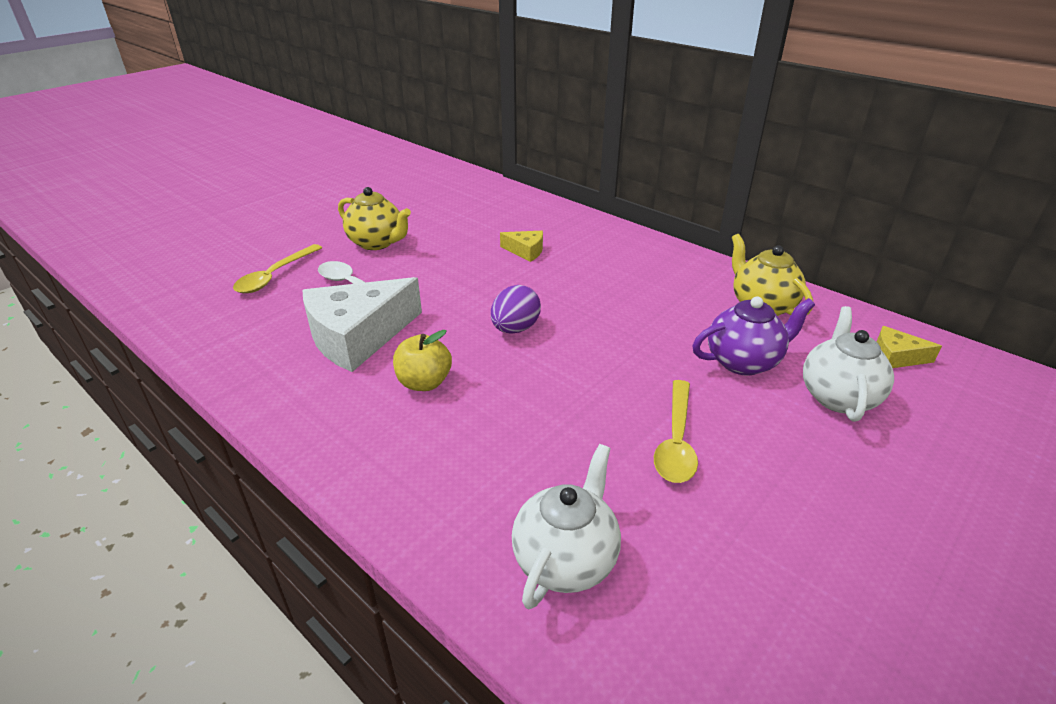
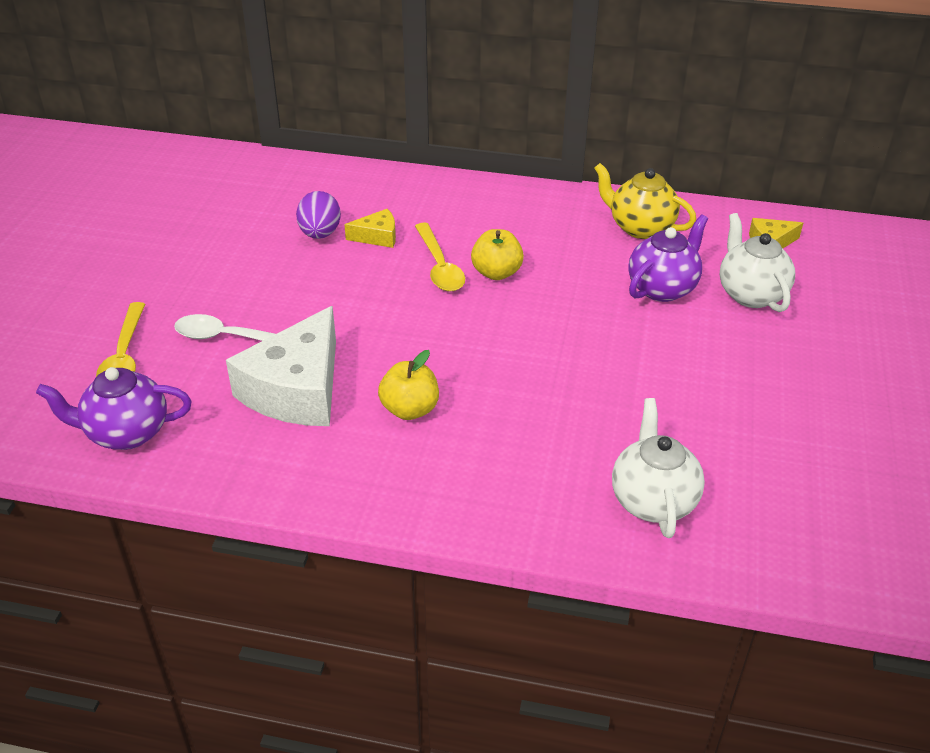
camera: 30 degrees left, 5 degrees up
(218, 325) = (126, 433): none -> purple teapot
(377, 243) = (202, 277): yellow teapot -> none
(515, 329) = (444, 326): purple egg -> purple egg (320, 234)
(596, 303) = (496, 273): none -> yellow apple
(676, 441) = (661, 378): yellow spoon -> yellow spoon (439, 266)

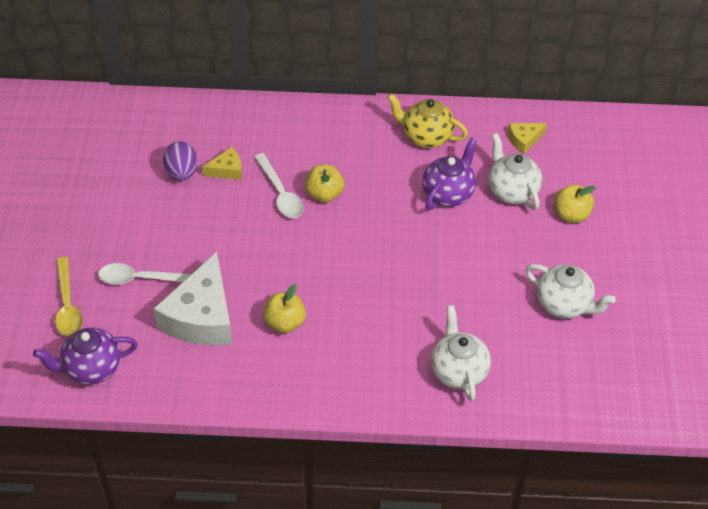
camera: 10 degrees left, 10 degrees up
(439, 266) = (280, 193): yellow spoon -> white spoon
(820, 433) = (564, 305): none -> white teapot
(833, 328) = (571, 215): none -> yellow apple

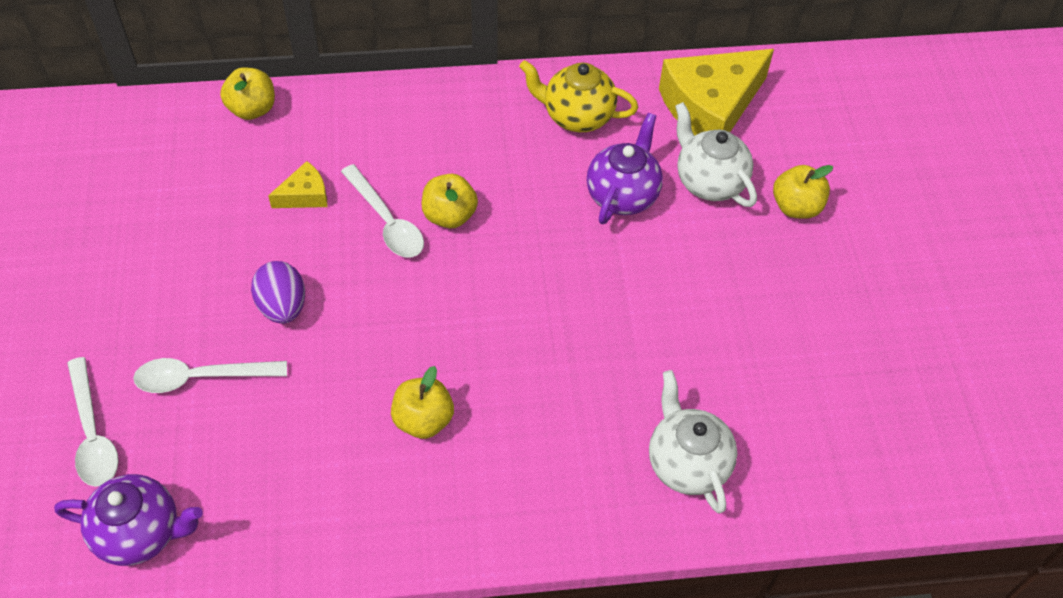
camera: 10 degrees left, 5 degrees up
(67, 305) = (93, 433): yellow spoon -> white spoon
(91, 368) = (141, 533): purple teapot -> purple teapot turned 150 degrees counterclockwise
(182, 173) = (239, 206): purple egg -> purple egg (282, 306)
(199, 109) = (252, 109): none -> yellow apple
(202, 317) = (299, 426): white cheese -> none
(524, 140) = (711, 107): yellow cheese -> yellow cheese, size x2.16
(564, 305) = (814, 341): white teapot -> none

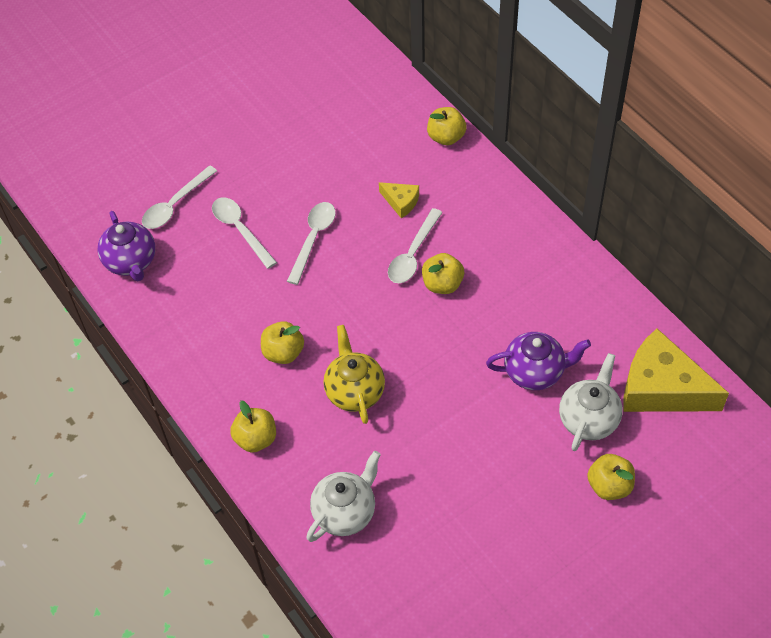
camera: 65 degrees right, 0 degrees up
(282, 306) = (313, 239): purple egg -> white spoon
(526, 511) = (256, 439): none -> yellow apple
(576, 116) = (583, 310): yellow teapot -> yellow teapot (354, 391)

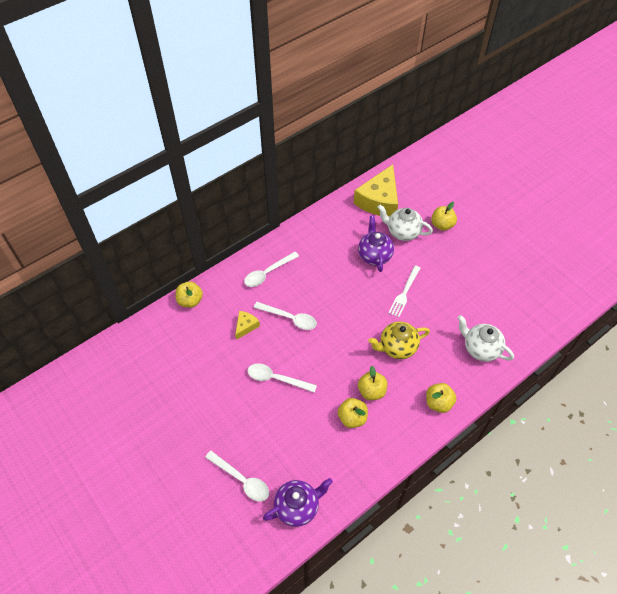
camera: 95 degrees left, 0 degrees up
(240, 230) = (267, 428): white spoon -> white spoon (268, 273)
(442, 284) = (313, 301): yellow apple -> yellow apple (352, 418)
(458, 411) = (404, 293): none -> white fork

